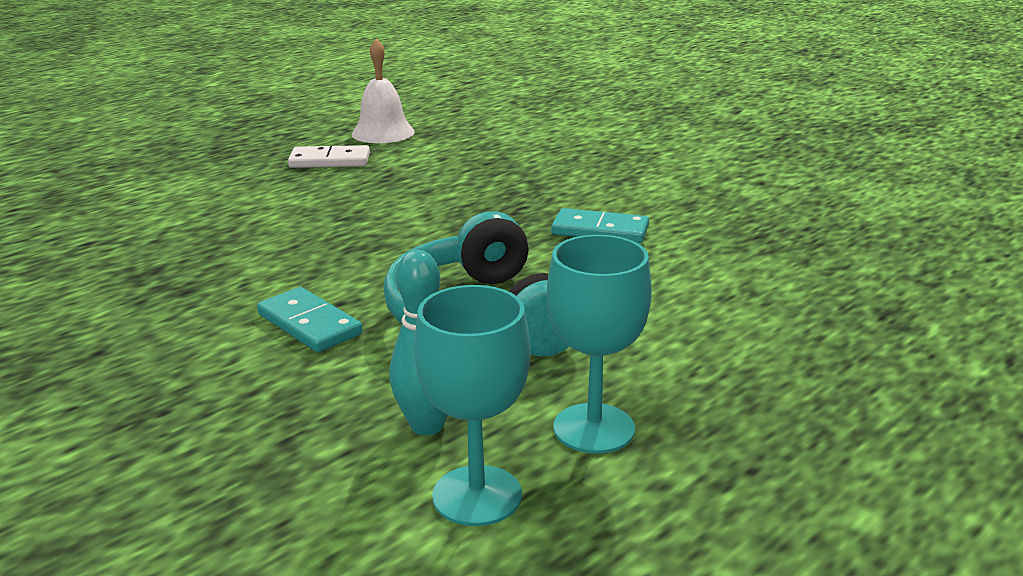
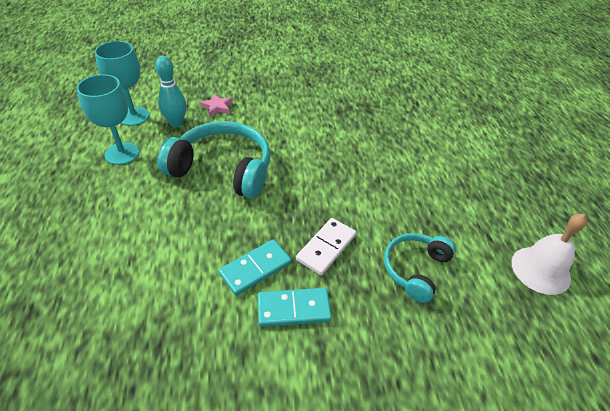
camera: 125 degrees right, 20 degrees up
(309, 324) = (274, 127): turquoise domino -> turquoise domino (293, 309)
(311, 409) = (217, 107): none -> pink star
(330, 161) = (485, 214): white domino -> white domino (326, 247)
(466, 170) = (415, 269): none -> turquoise headphones

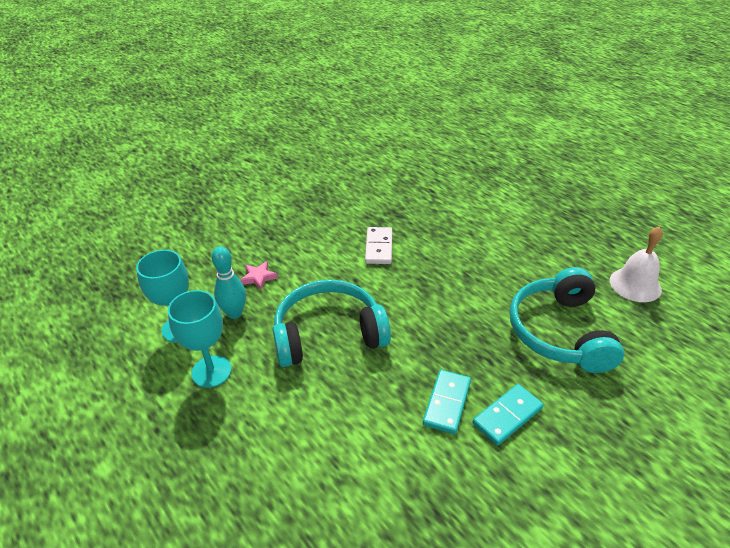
camera: 30 degrees left, 5 degrees down
(326, 247) = (482, 353): white domino -> white domino (378, 247)
(415, 269) = (559, 332): turquoise headphones -> turquoise headphones, size x1.68

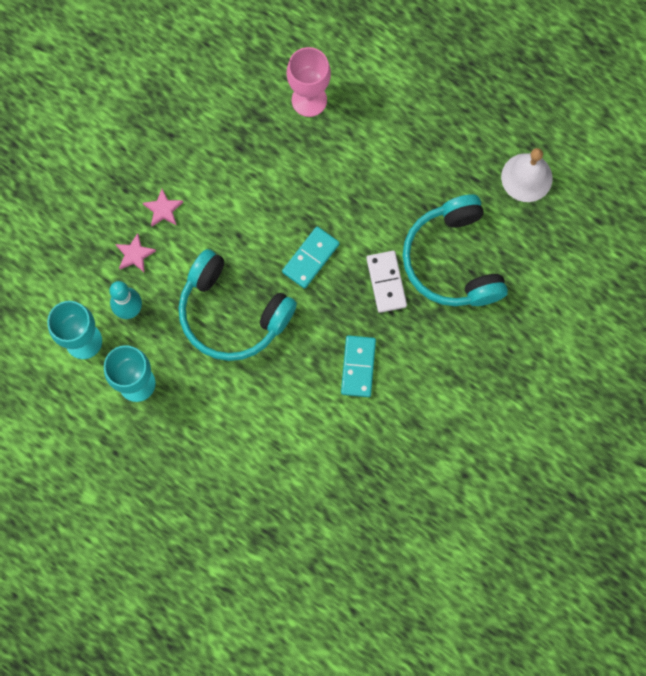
camera: 15 degrees left, 35 degrees up
(296, 254) = (163, 209): none -> pink star
(328, 334) = (232, 314): turquoise headphones -> turquoise headphones turned 120 degrees counterclockwise
(378, 247) = (251, 179): white domino -> white domino (386, 282)
(440, 211) = (309, 100): none -> pink goblet
(507, 416) = (411, 368): turquoise domino -> turquoise domino (311, 258)

